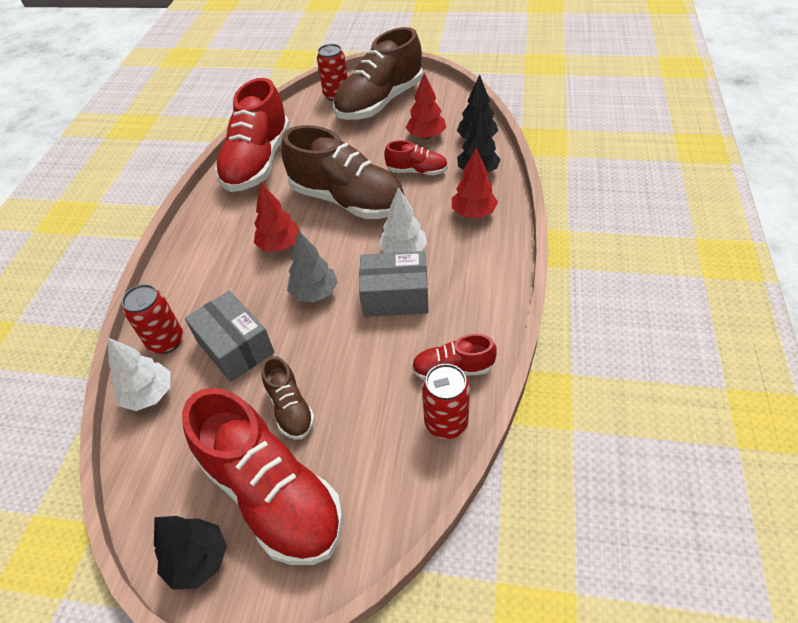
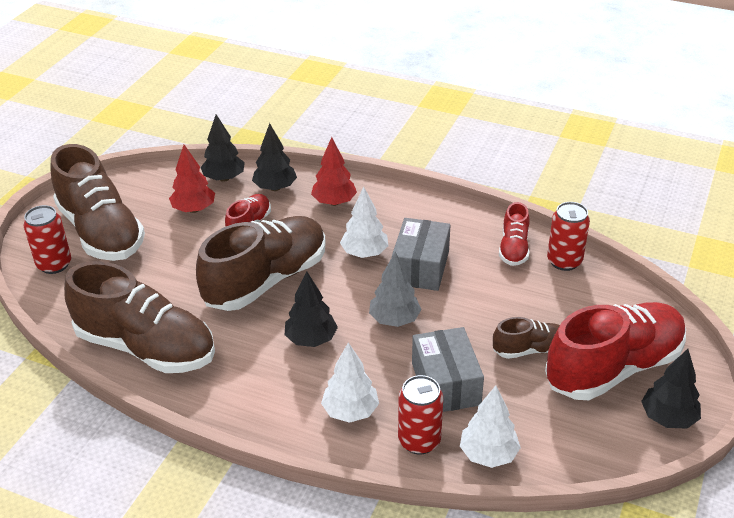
camera: 80 degrees left, 10 degrees down
(198, 289) = (350, 411): none -> white tree
(235, 347) = (445, 384): grey box -> grey box turned 75 degrees counterclockwise
(258, 162) = (146, 347): red shoe -> brown shoe
(280, 245) = (311, 339): red tree -> black tree

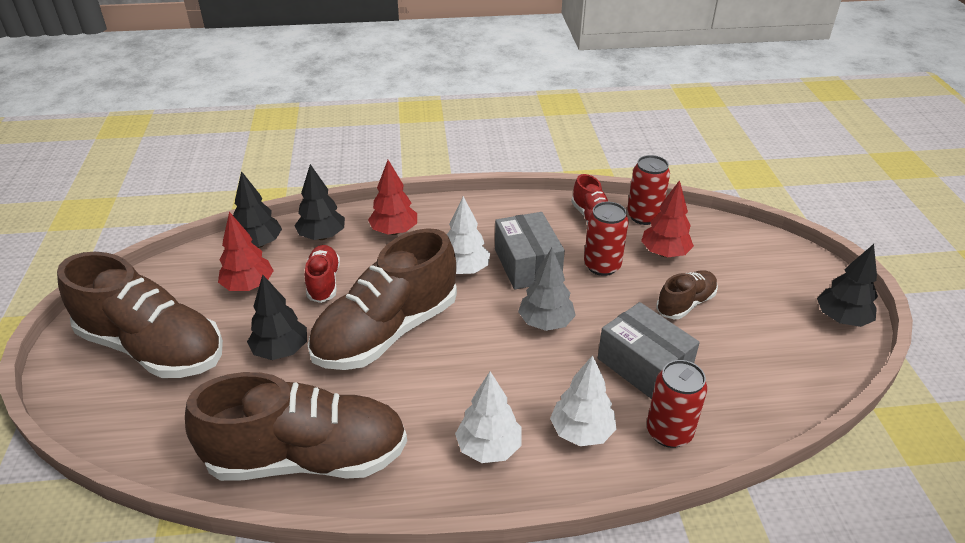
camera: 30 degrees left, 0 degrees up
(54, 264) = (118, 406): red can -> red can (602, 266)
(266, 280) = (387, 332): brown shoe -> brown shoe turned 150 degrees counterclockwise
(311, 339) = (482, 374): black tree -> black tree (281, 351)
(488, 454) = (738, 417): white tree -> white tree (489, 448)
(552, 300) = (664, 253): none -> red tree
(613, 368) = (763, 293): red shoe -> none

